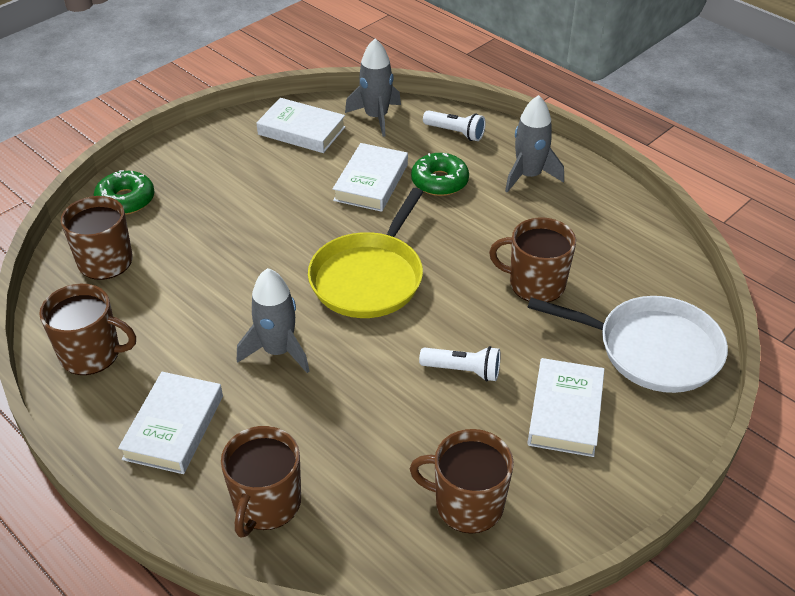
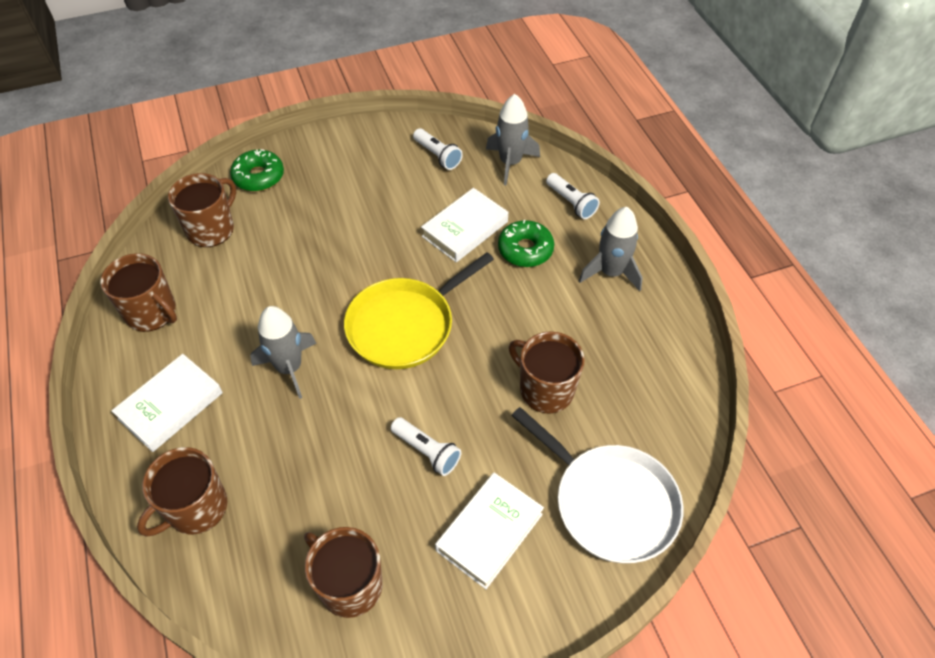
camera: 25 degrees right, 10 degrees up
(301, 131) = (437, 156): white book -> white flashlight

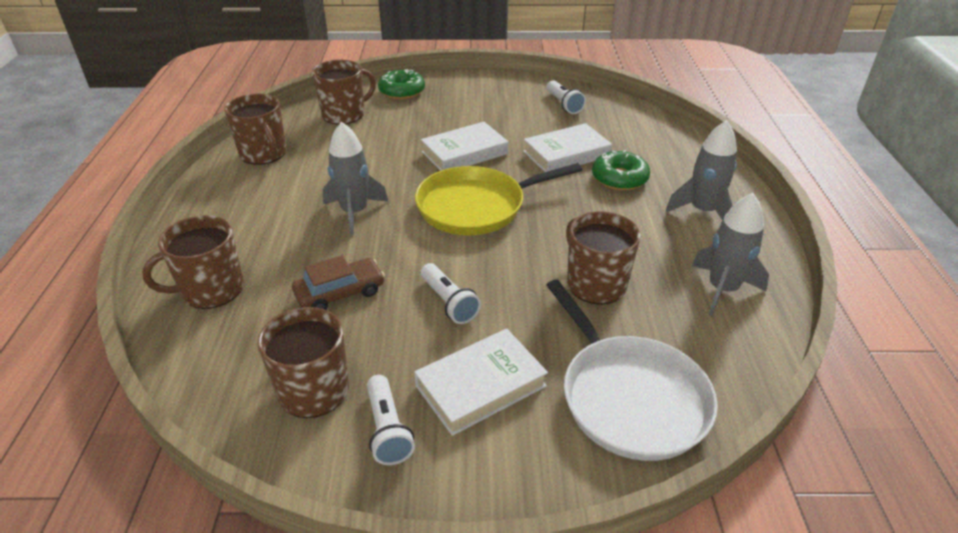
camera: 20 degrees right, 15 degrees down
(171, 406) = (238, 215): white book -> white book (464, 153)
(323, 472) = (340, 293): none -> brown car
(510, 163) = (630, 120): grey rocket -> grey rocket (722, 289)
(571, 203) = (680, 155): white flashlight -> white flashlight (387, 429)

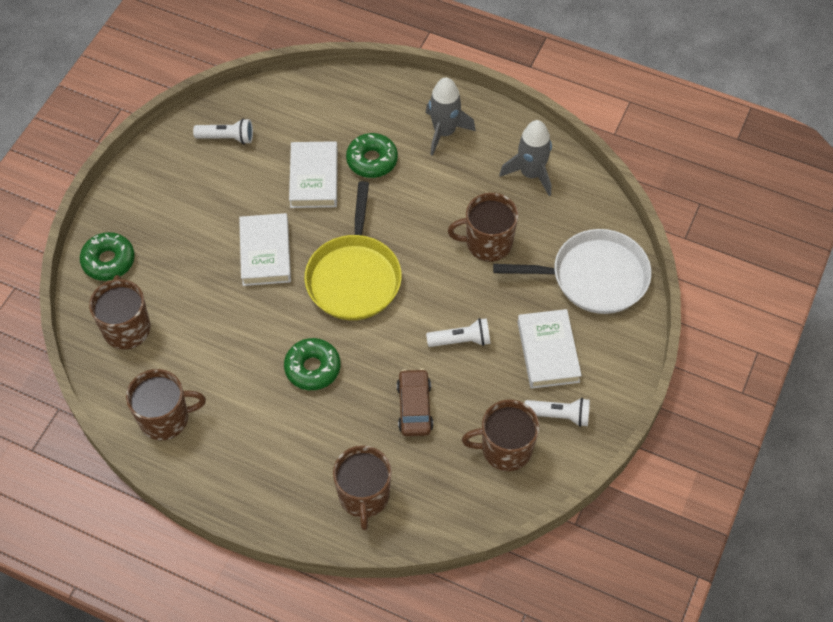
camera: 65 degrees left, 20 degrees up
(354, 212) = (312, 368): grey rocket -> green donut

